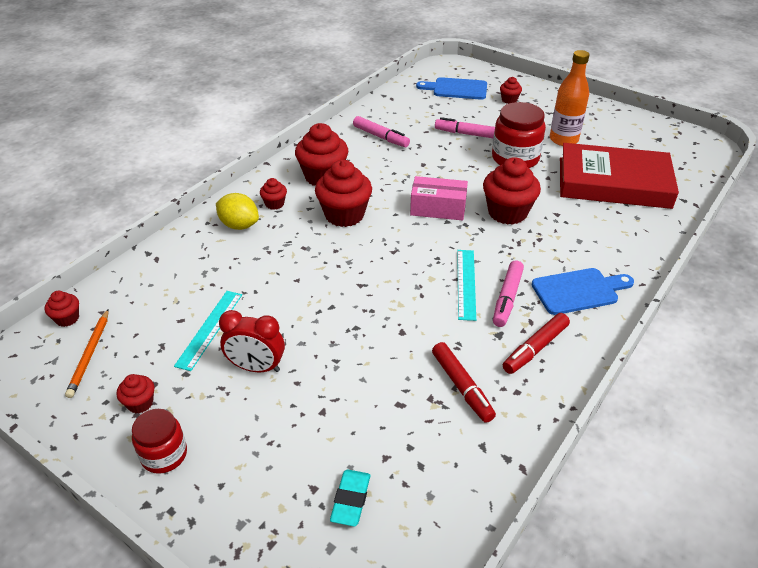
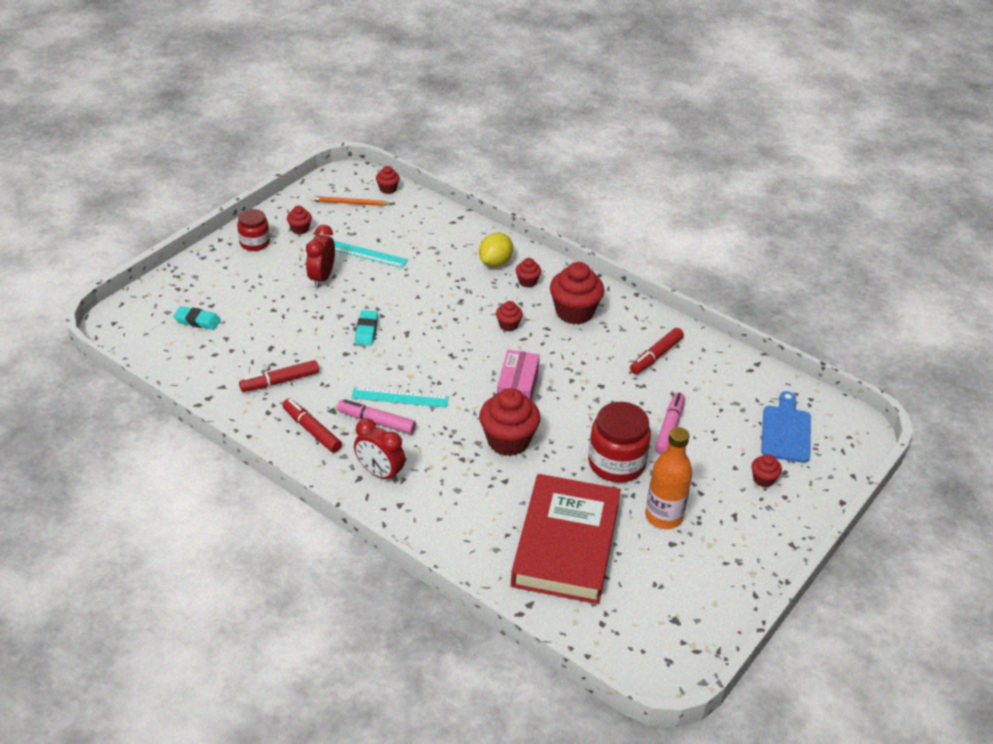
camera: 90 degrees right, 0 degrees up
(344, 215) = (508, 325): red cupcake -> red cupcake, size x0.49
(360, 317) = (366, 331): none -> turquoise eraser
(380, 137) = (656, 356): pink marker -> red marker
(578, 291) = (380, 473): blue cutting board -> red clock

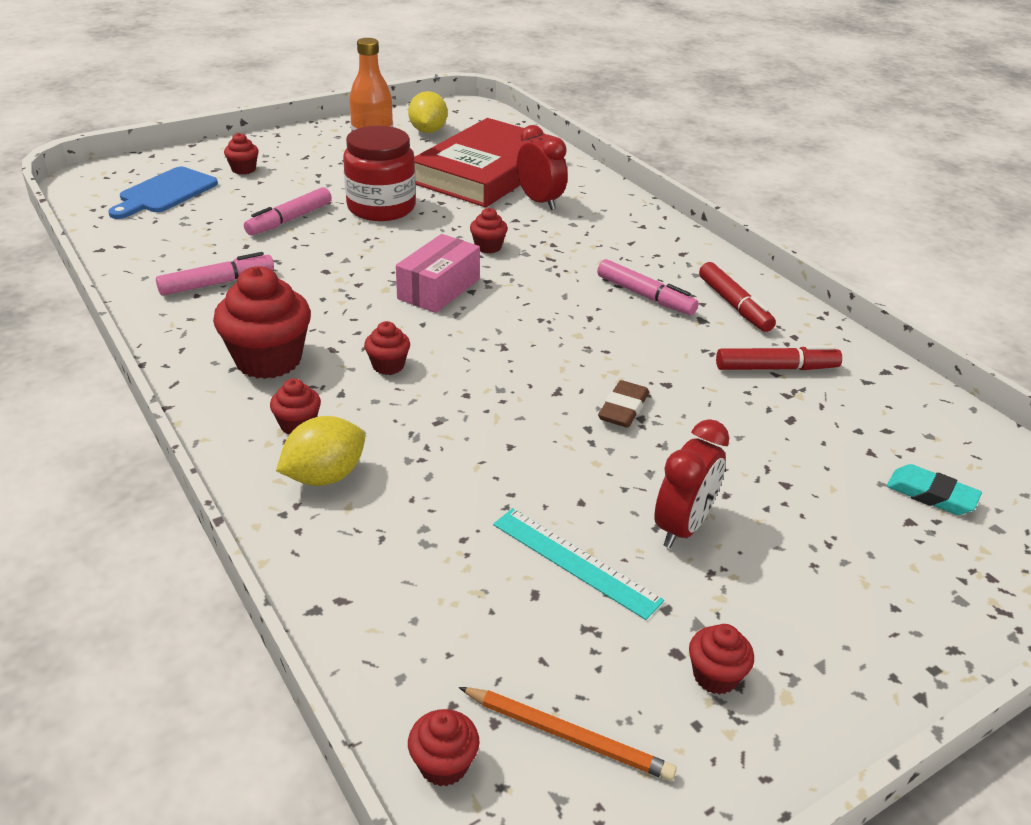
camera: 160 degrees left, 5 degrees down
(254, 243) = (830, 661): red jar -> none
(366, 331) = (623, 409): turquoise eraser -> brown eraser
(380, 473) = (656, 252): red clock -> red clock (539, 201)
(400, 397) = (603, 314): turquoise ruler -> none
(508, 441) = (488, 247): red cupcake -> red cupcake, size x0.49
(656, 356) = (217, 283): red marker -> pink marker
(665, 602) = (428, 131): none -> yellow lemon

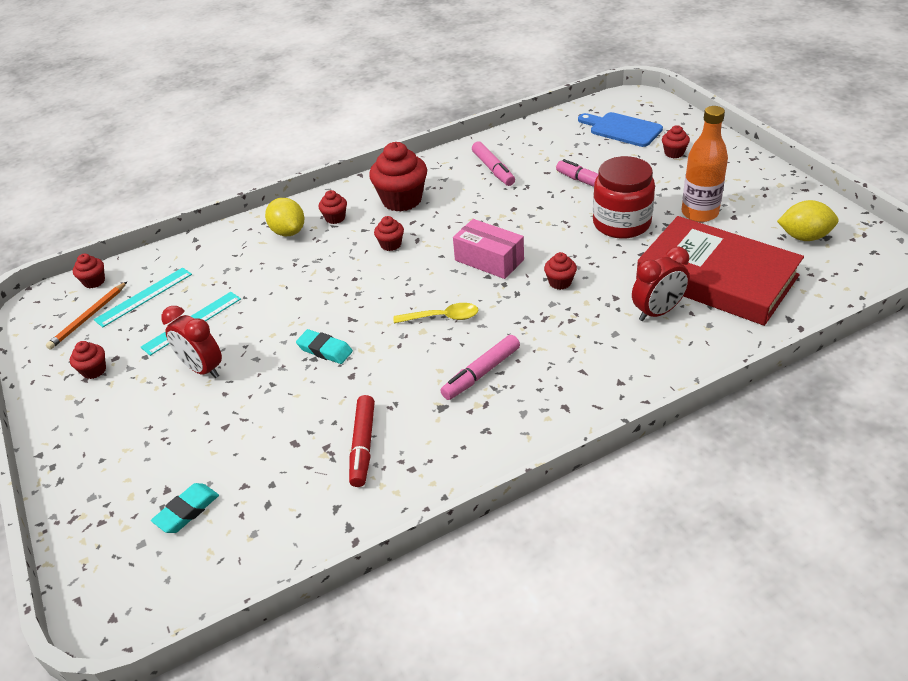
camera: 100 degrees right, 5 degrees up
(501, 652) = (144, 297): none -> turquoise ruler
(552, 321) = (442, 317): none -> yellow spoon
(623, 409) = (325, 350): brown eraser -> turquoise eraser
(734, 305) = (466, 432): red marker -> none

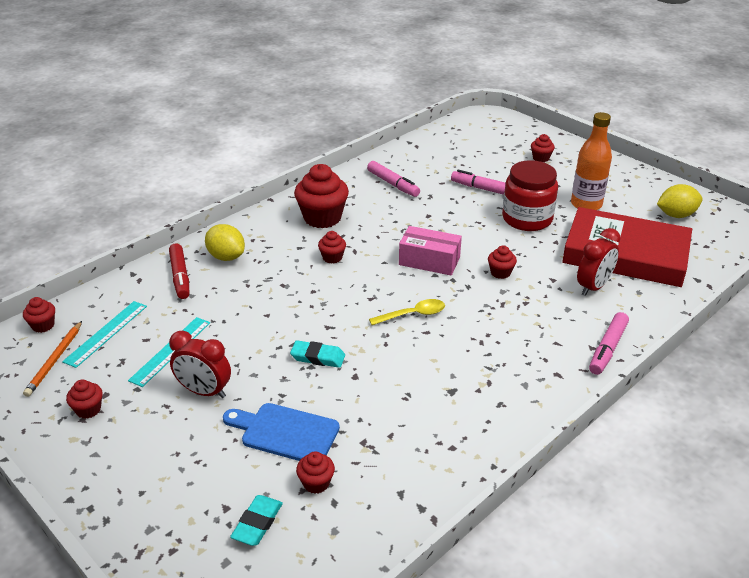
camera: 20 degrees left, 5 degrees down
(335, 218) = (266, 240): red cupcake -> red cupcake (316, 483)
(363, 446) = (398, 435): red marker -> red marker (180, 276)
(481, 373) = (472, 357): pink marker -> pink marker (607, 349)
(622, 129) = (488, 142): blue cutting board -> blue cutting board (285, 432)

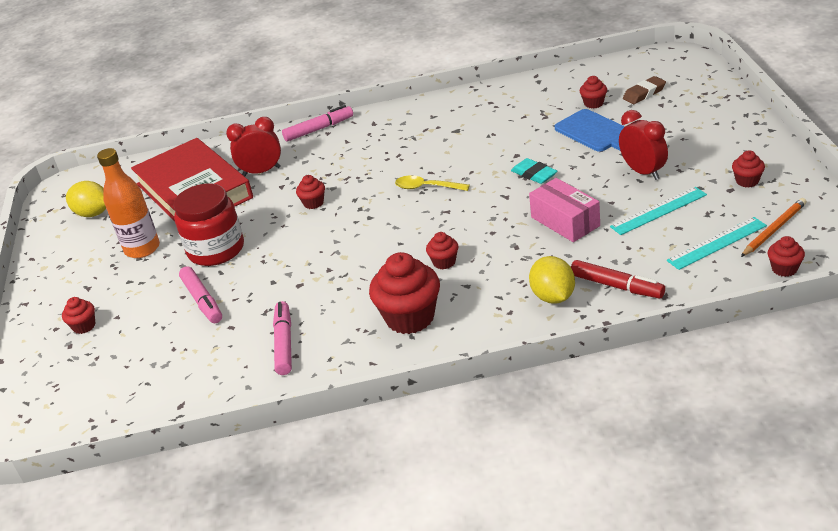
camera: 140 degrees left, 0 degrees up
(180, 276) = (617, 286): red marker -> red marker turned 105 degrees clockwise
(257, 523) = (644, 93): turquoise eraser -> brown eraser
(429, 261) = (358, 231): pink box -> pink box (565, 221)

